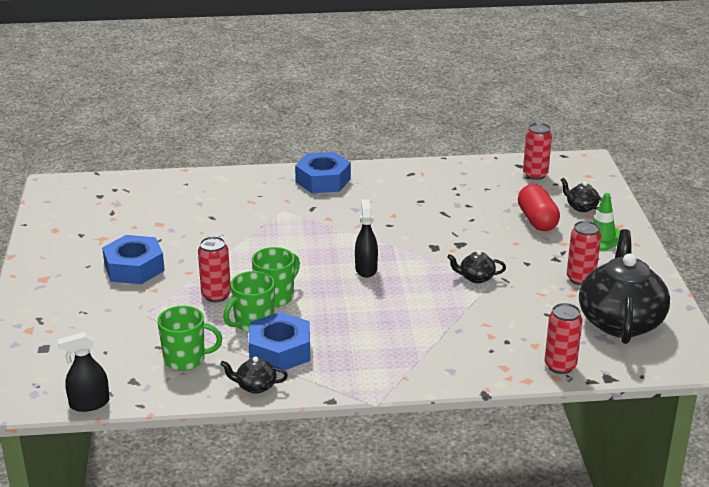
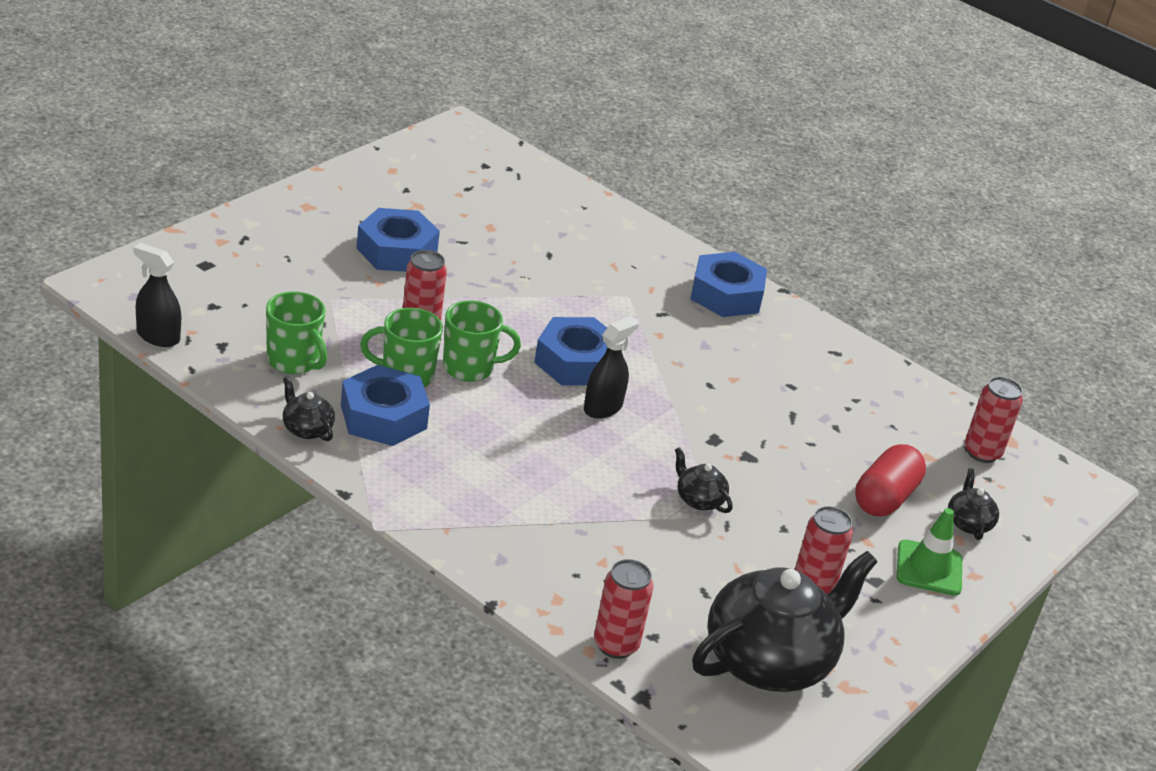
camera: 40 degrees right, 5 degrees up
(317, 258) = (576, 362): none -> blue nut

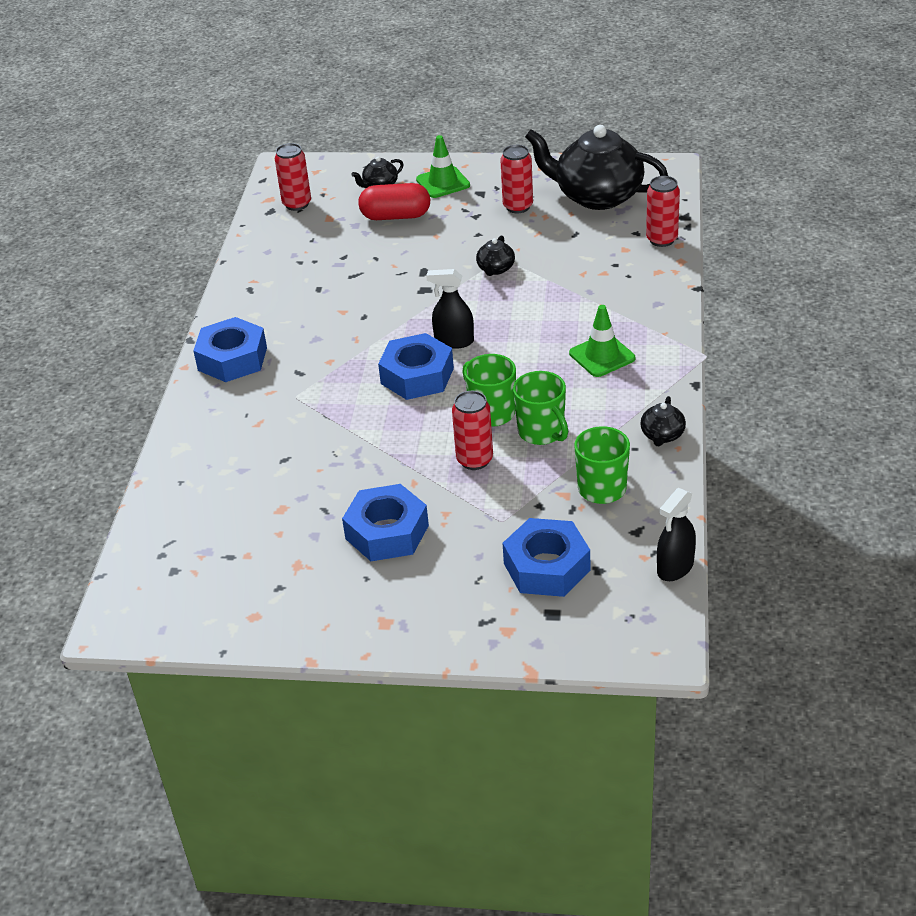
camera: 115 degrees left, 5 degrees up
(158, 336) = (675, 567): black spray bottle -> black spray bottle turned 45 degrees clockwise
(383, 417) = (600, 414): blue nut -> blue nut (546, 567)
(464, 470) = (602, 356): none -> green traffic cone

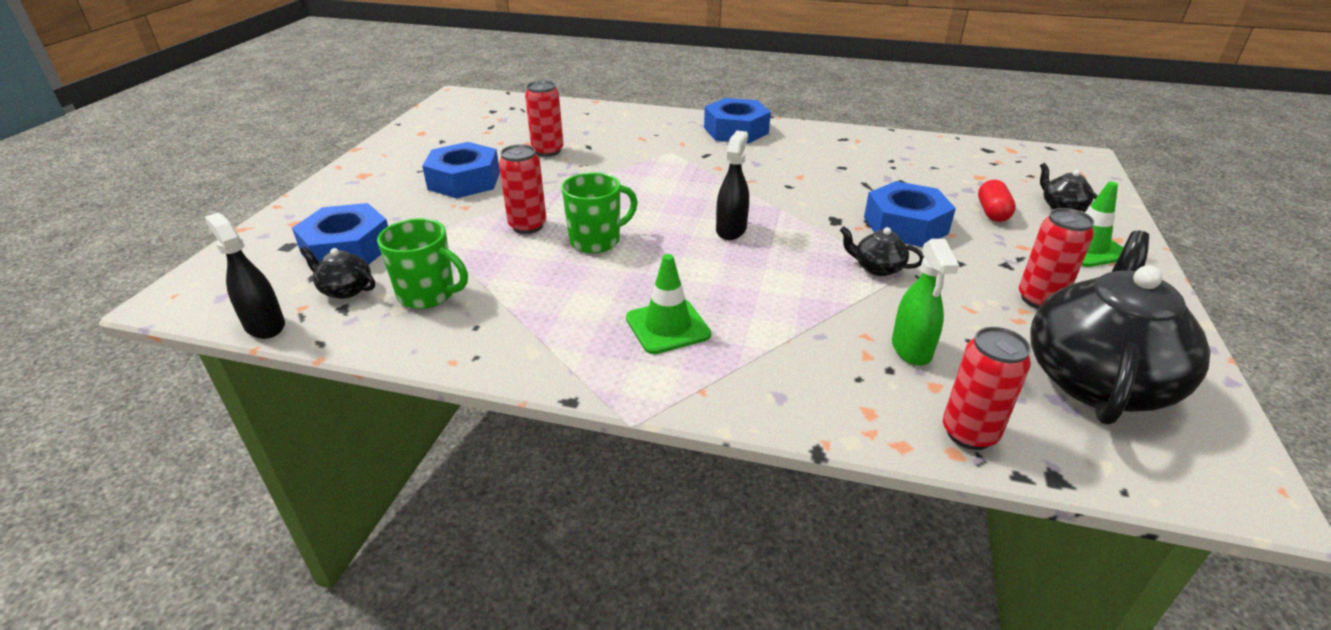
camera: 95 degrees right, 5 degrees down
(297, 204) = (1005, 162): red can -> red can (548, 151)
(396, 216) = (992, 212): red capsule -> red capsule, size x0.66
(417, 376) = (677, 206): blue nut -> blue nut (905, 225)
(542, 432) = (545, 267): green mug -> none
(591, 256) = (911, 349): none -> green spray bottle
(662, 435) = (483, 352): black teapot -> black teapot (345, 289)

